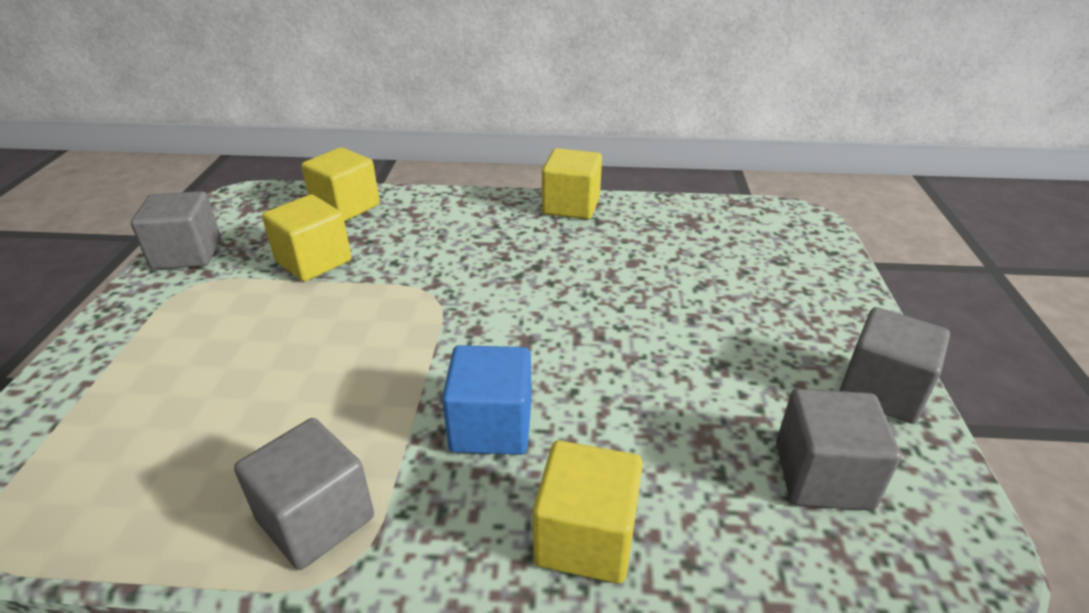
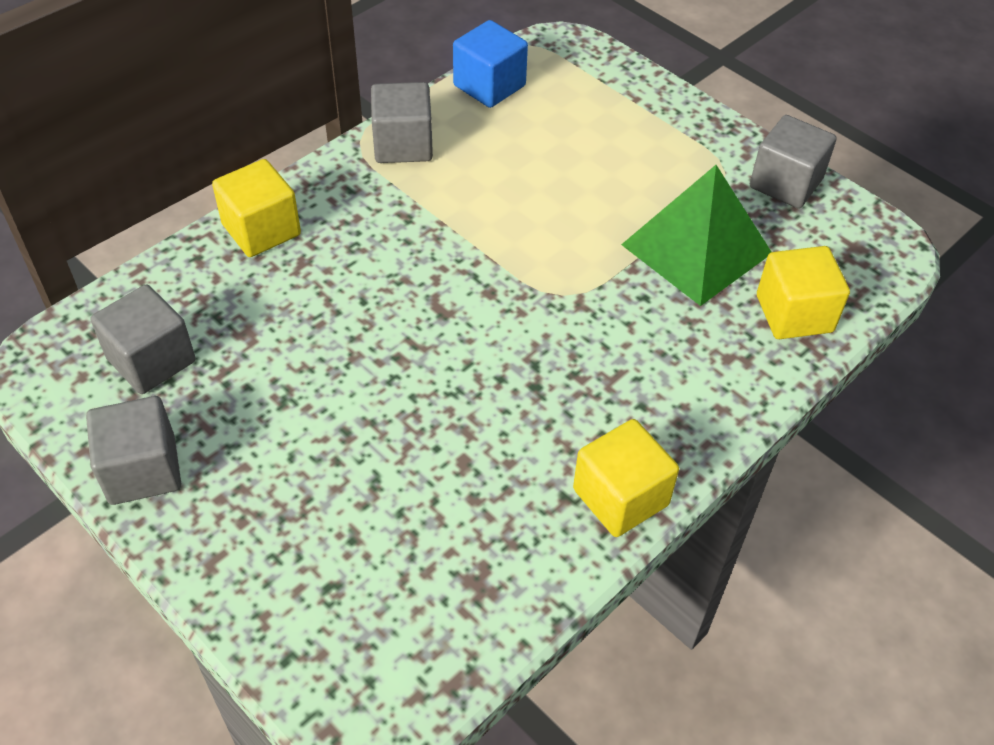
camera: 130 degrees right, 15 degrees up
(313, 261) = (696, 248): yellow cube -> green pyramid
(491, 426) = (382, 242): blue cube -> blue cube (489, 86)

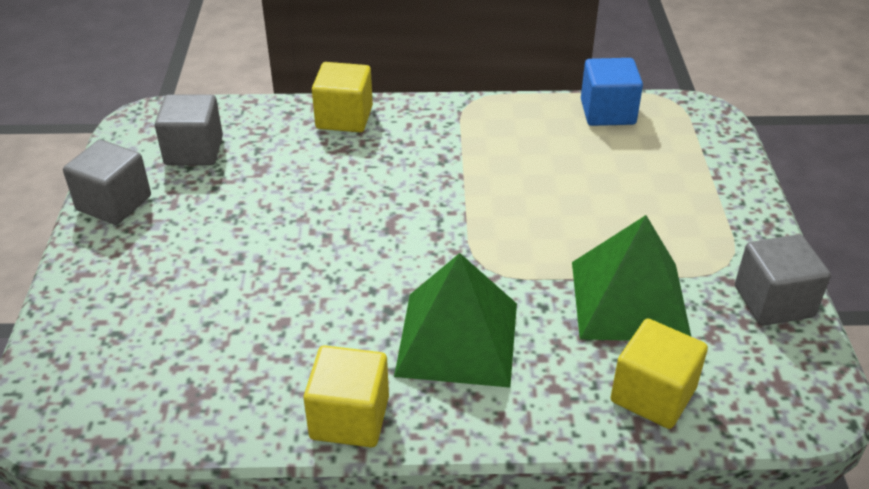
camera: 45 degrees right, 10 degrees down
(403, 145) = (497, 117): grey cube -> none
(617, 370) = (457, 338): none -> green pyramid

